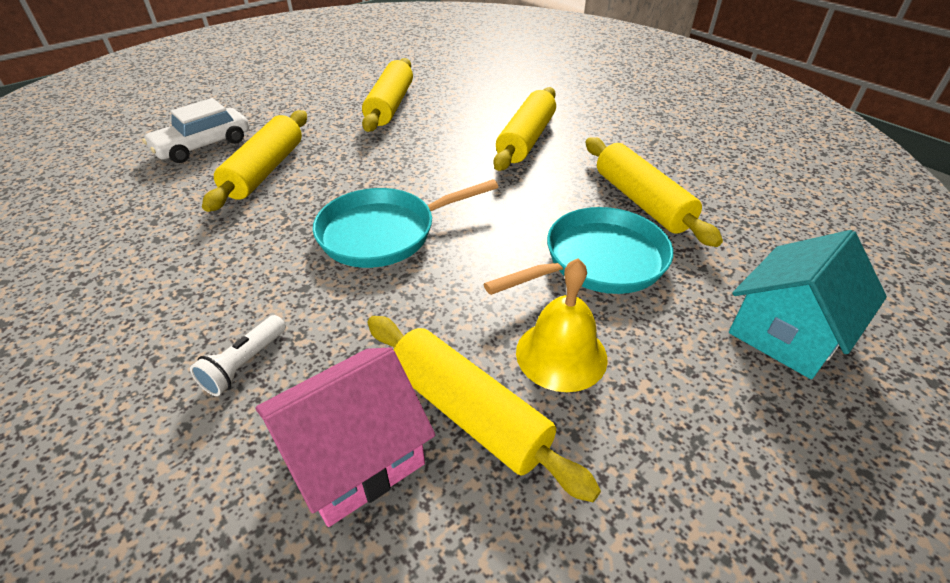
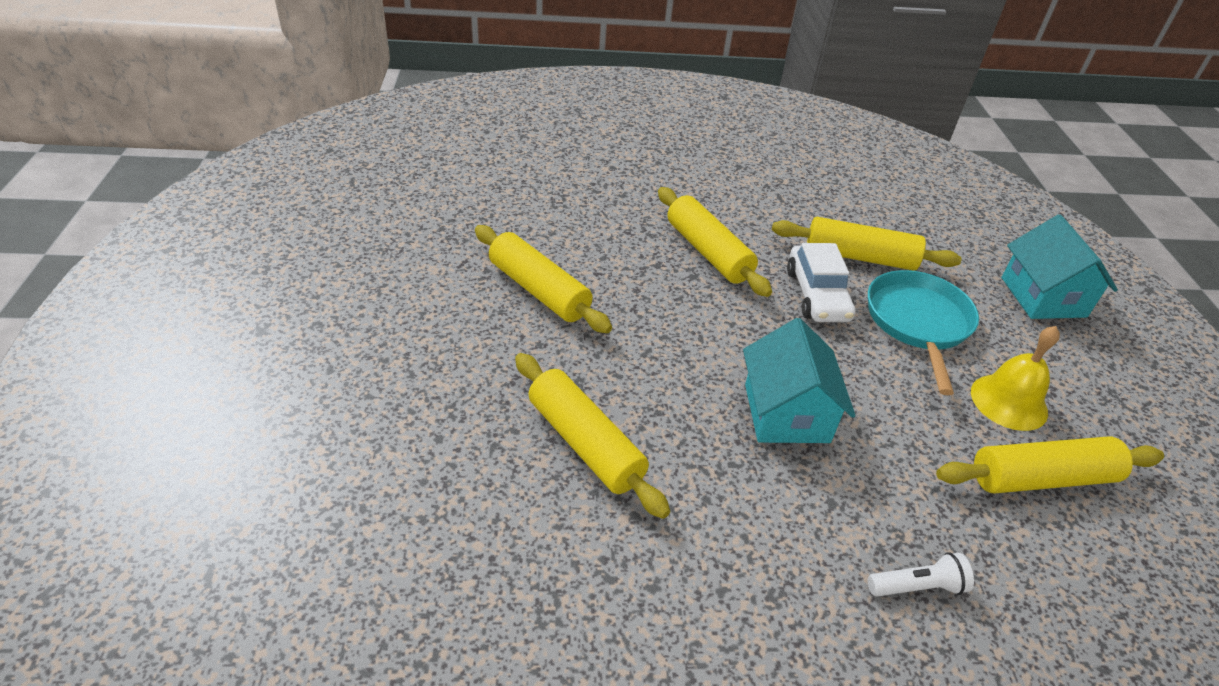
camera: 55 degrees left, 0 degrees up
(203, 145) = (461, 473): white car -> white car (817, 295)
(244, 364) = (917, 586): white flashlight -> white flashlight turned 75 degrees counterclockwise
(354, 456) = (1056, 560): pink house -> none
(384, 233) = (786, 413): turquoise pan -> turquoise house

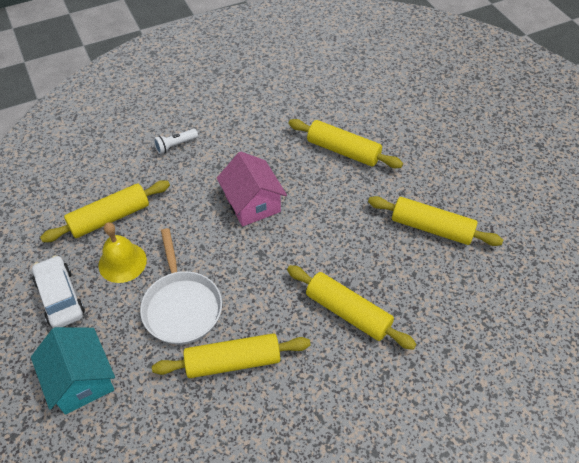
camera: 160 degrees right, 10 degrees up
(786, 413) = (252, 203): turquoise house -> pink house
(817, 295) = (257, 303): white car -> white car (60, 297)
(918, 323) = (181, 306): turquoise pan -> white pan

